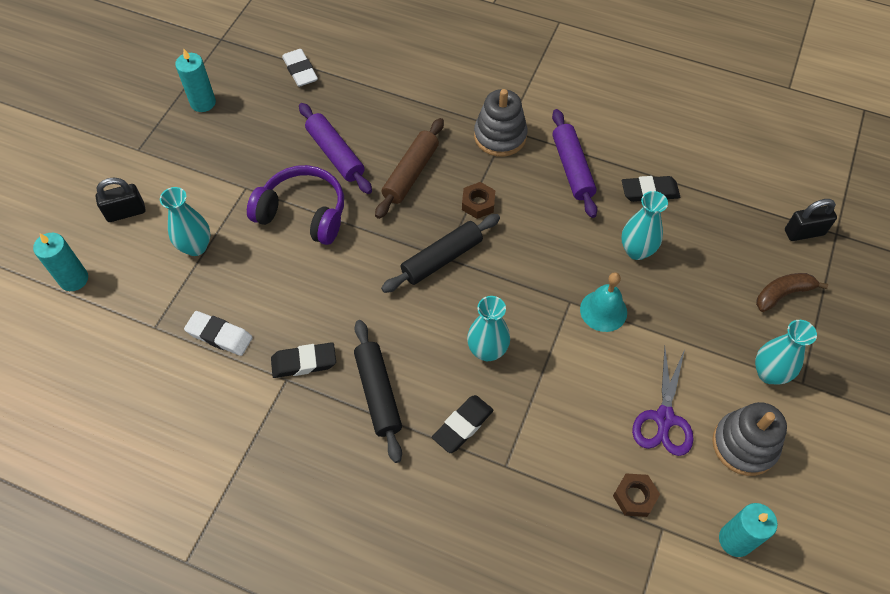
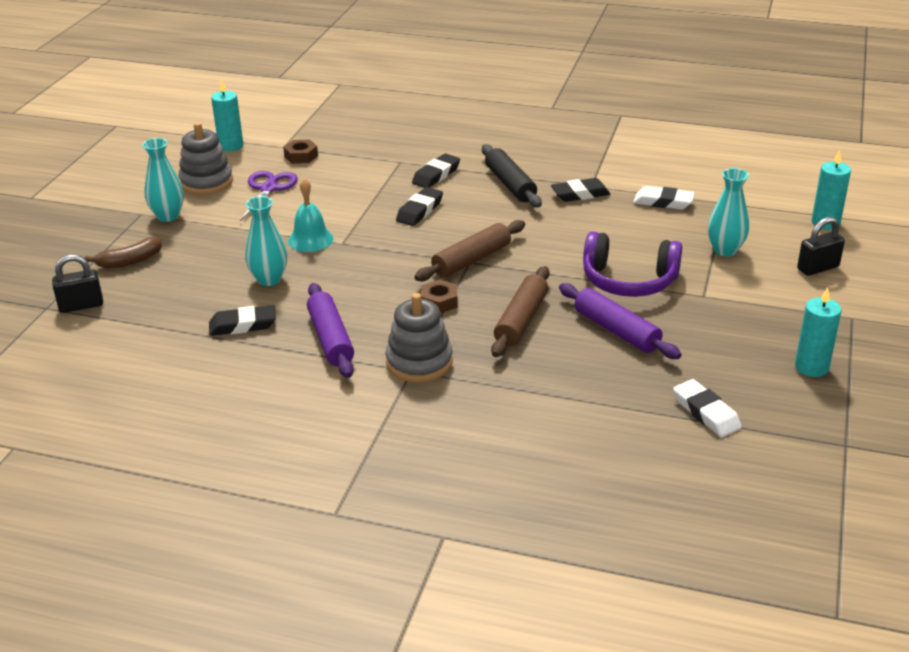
camera: 175 degrees right, 25 degrees down
(442, 259) = (471, 260): black rolling pin -> brown rolling pin
(487, 351) = (419, 211): turquoise vase -> black eraser

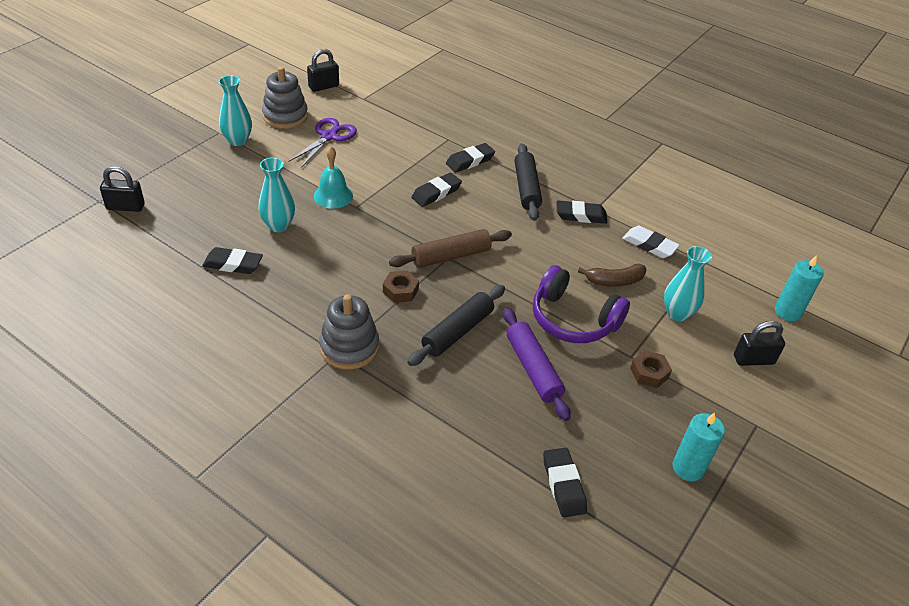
camera: 15 degrees right, 10 degrees up
(129, 261) = (184, 176): brown banana -> brown banana (614, 281)
(231, 146) = (324, 86): turquoise candle -> black padlock
(301, 156) = (372, 112): brown nut -> brown nut (649, 373)
(330, 339) = (292, 300): purple rolling pin -> none
(521, 320) = (457, 332): brown rolling pin -> black rolling pin
(706, 413) = (563, 485): white eraser -> black eraser

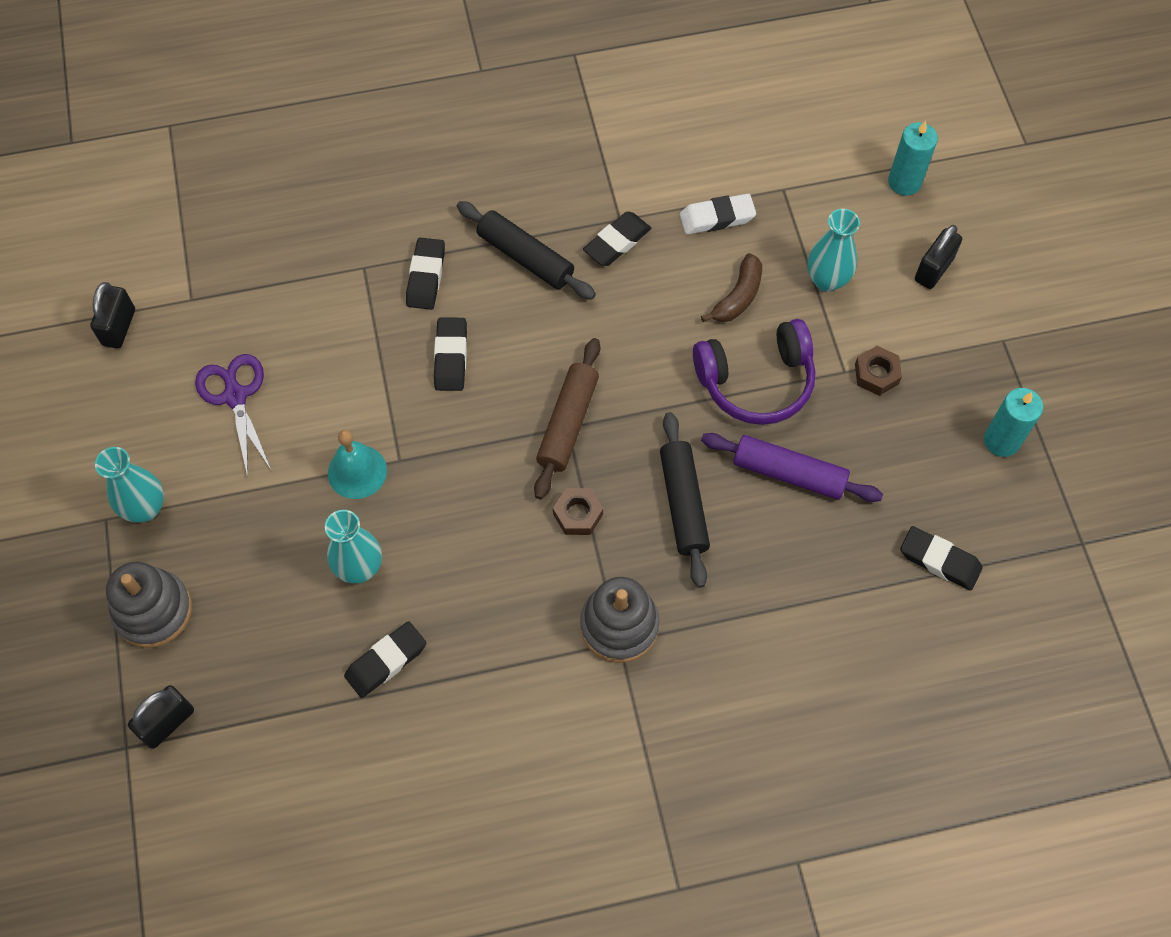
camera: 45 degrees left, 20 degrees up
(285, 116) = (143, 417): grey stacking toy -> grey stacking toy (153, 611)

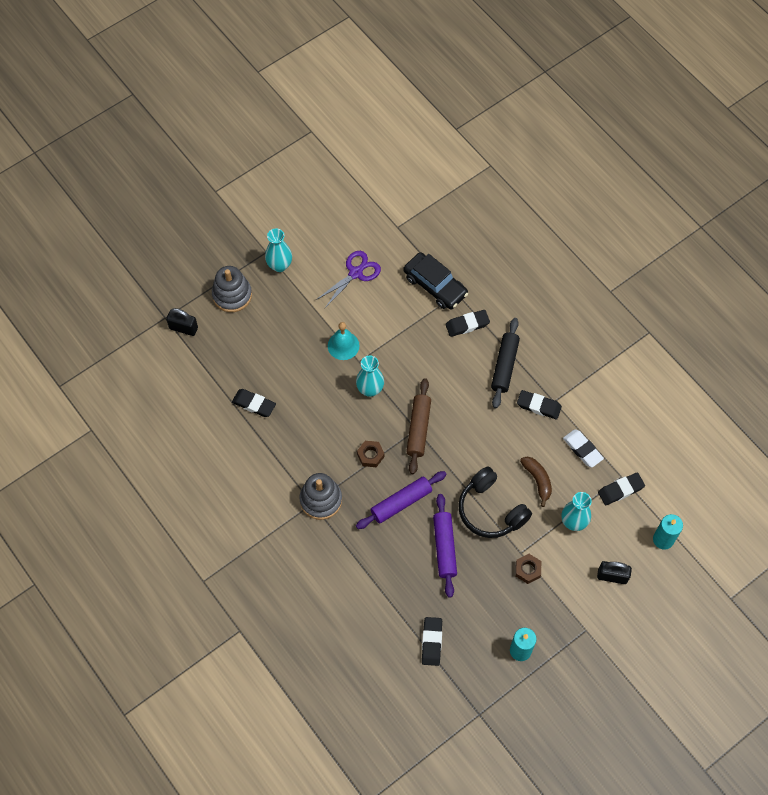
camera: 65 degrees right, 0 degrees up
(119, 327) = (366, 205): black padlock -> none
(330, 291) = (435, 285): none -> black car
(359, 568) = (294, 370): turquoise vase -> turquoise vase (370, 389)
(451, 357) = (427, 358): black eraser -> black eraser (620, 490)
(568, 423) = (418, 429): brown rolling pin -> brown rolling pin turned 75 degrees counterclockwise
(683, 504) = (401, 503): black rolling pin -> purple rolling pin
(738, 297) = (538, 480): brown banana -> brown banana turned 120 degrees counterclockwise
(756, 382) = (490, 510): purple headphones -> black headphones

